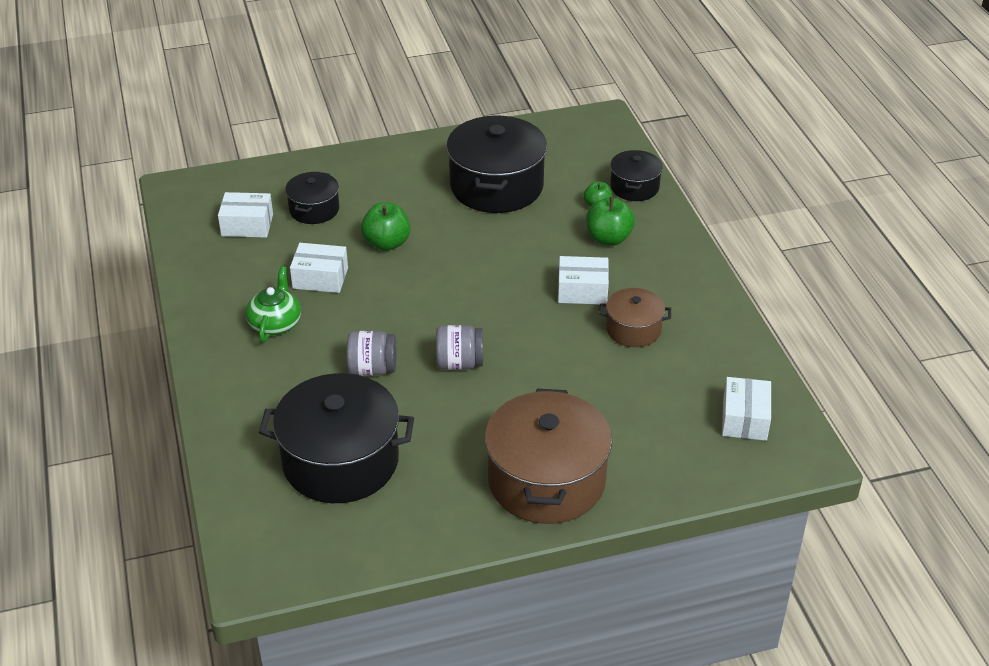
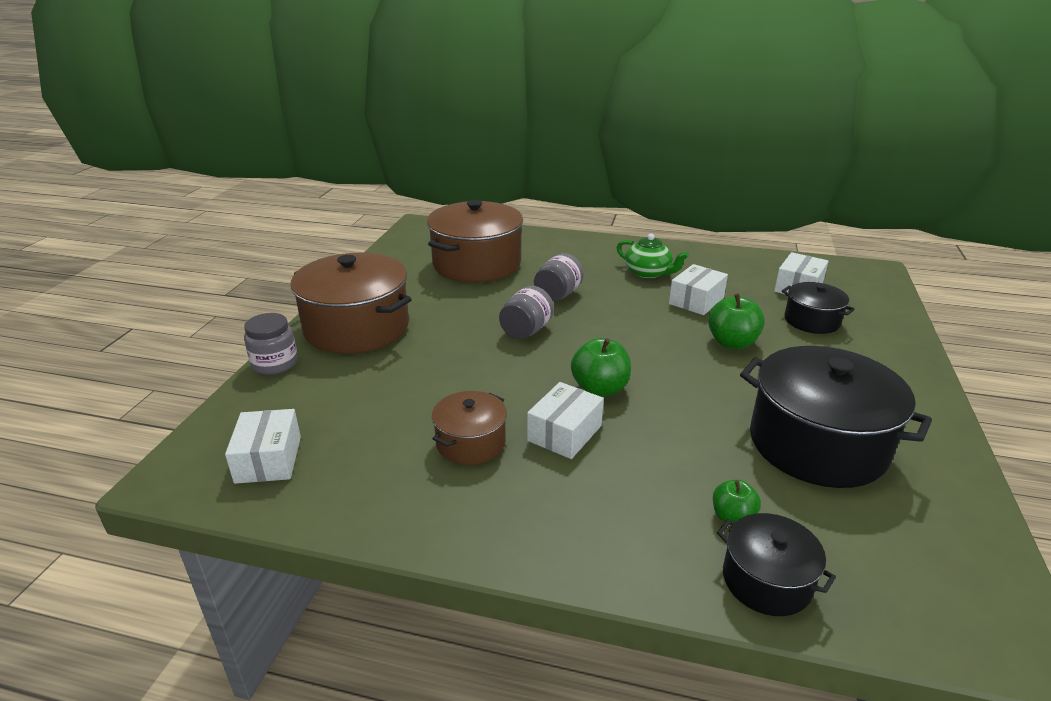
camera: 120 degrees right, 10 degrees down
(340, 461) = (476, 264): black pot -> brown pot
(608, 238) = (650, 495): green apple -> green apple (600, 388)
(647, 499) = (275, 363): none -> grey jar
(744, 419) = (268, 459): white box -> white box turned 45 degrees clockwise

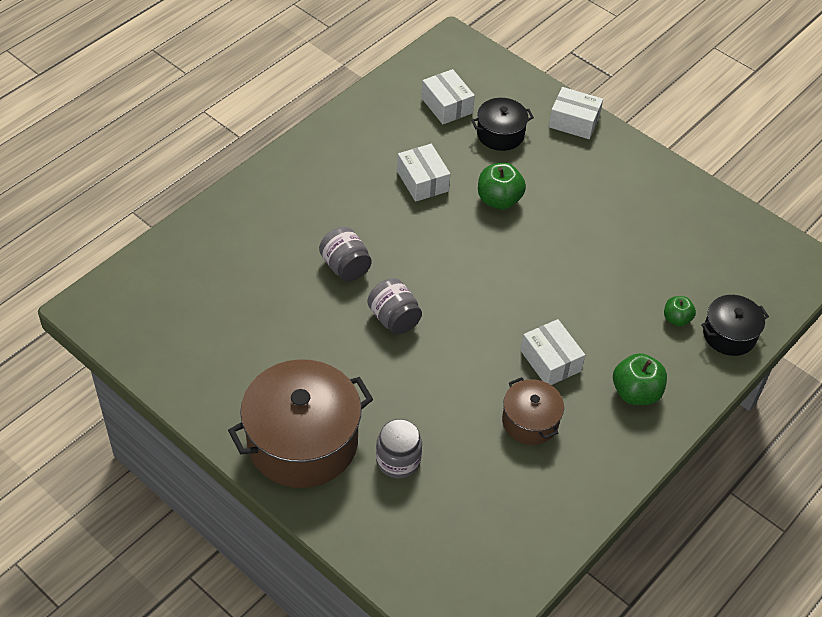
camera: 65 degrees left, 20 degrees up
(268, 459) = (478, 557): white box -> white box (574, 122)
(275, 363) = (329, 523): grey jar -> grey jar (398, 460)
(476, 264) = (234, 299): brown pot -> none
(600, 388) = (509, 313): green apple -> green apple (636, 393)
(648, 272) = (350, 182): green teapot -> none
(817, 444) = (637, 235): black pot -> none

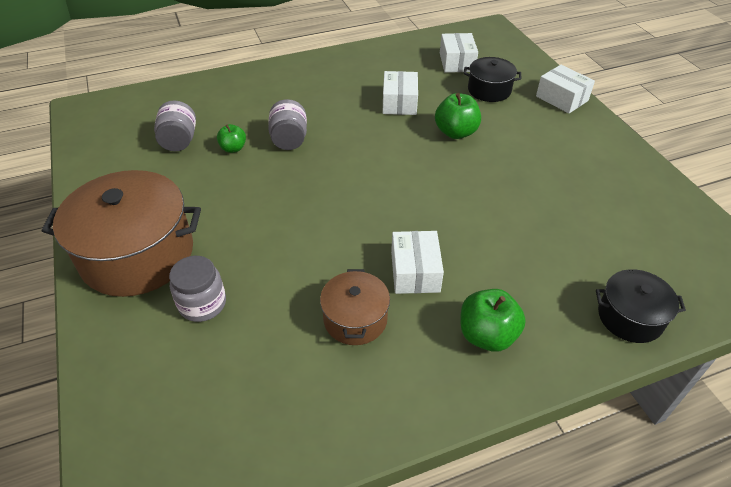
camera: 30 degrees right, 5 degrees down
(394, 319) = (297, 188): grey jar -> grey jar (179, 141)
(676, 319) = (575, 281): green apple -> green apple (233, 148)

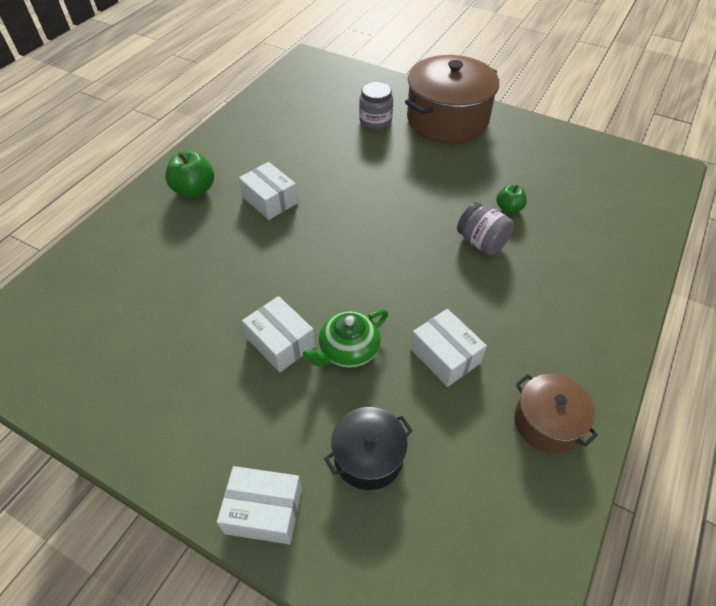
camera: 140 degrees right, 5 degrees up
(179, 141) = (555, 190): grey jar -> none
(355, 319) = (282, 157): brown pot -> brown pot (547, 422)
(456, 132) = (348, 350): green apple -> green teapot
(457, 62) = (459, 494): white box -> white box (280, 342)
(630, 317) = (96, 251): black pot -> none

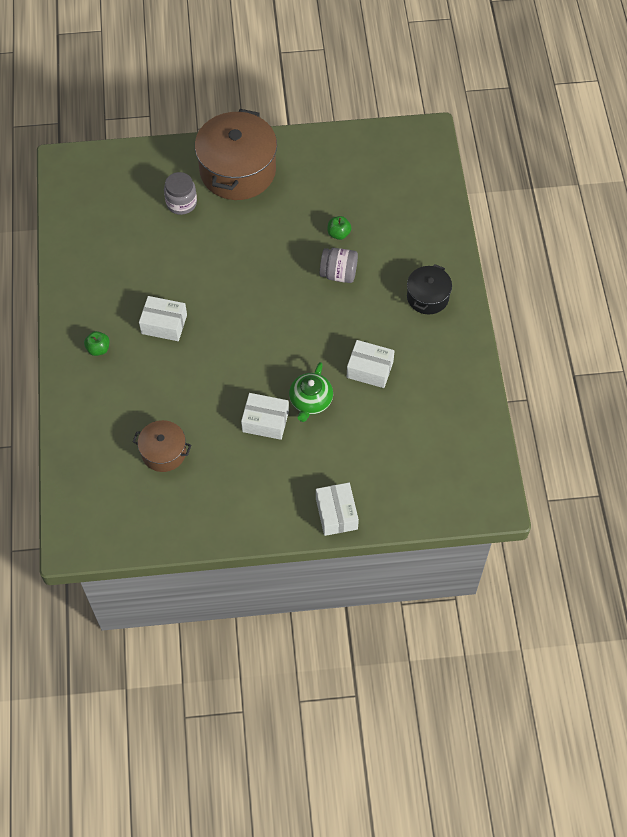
camera: 35 degrees left, 10 degrees up
(194, 190) = (98, 349): green apple -> green apple, size x0.61
(264, 511) = (336, 514): white box -> white box turned 75 degrees counterclockwise
(368, 457) = (369, 453): black pot -> black pot (427, 297)
(547, 422) = (450, 375): brown pot -> brown pot (164, 452)

